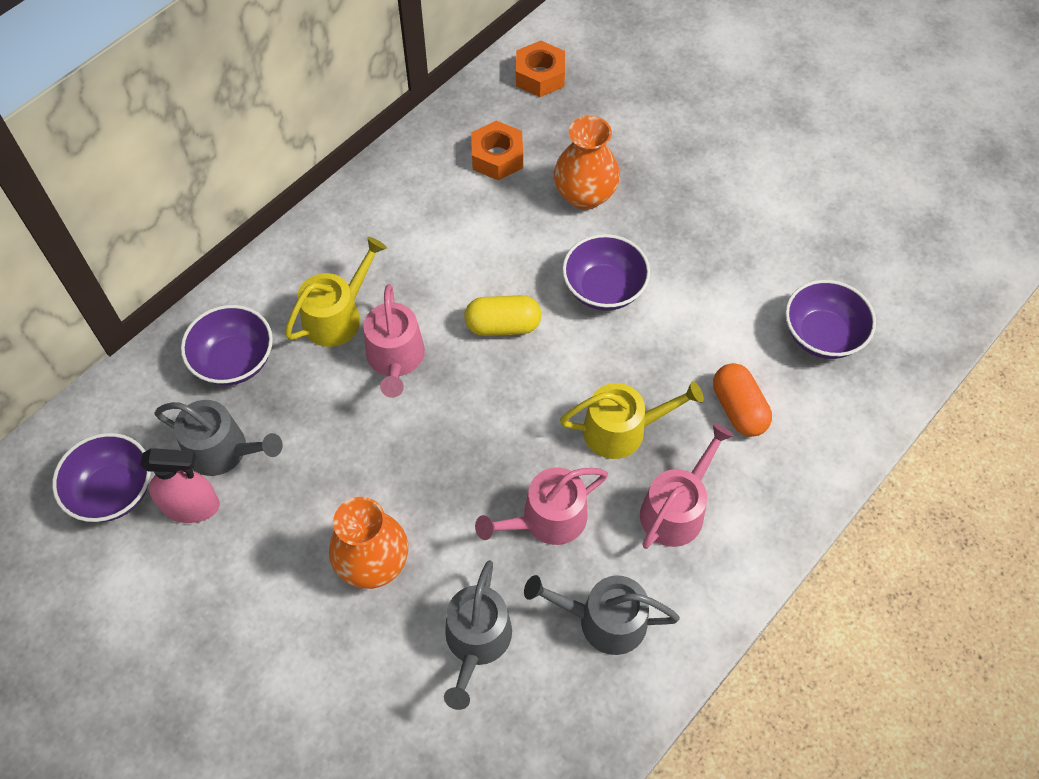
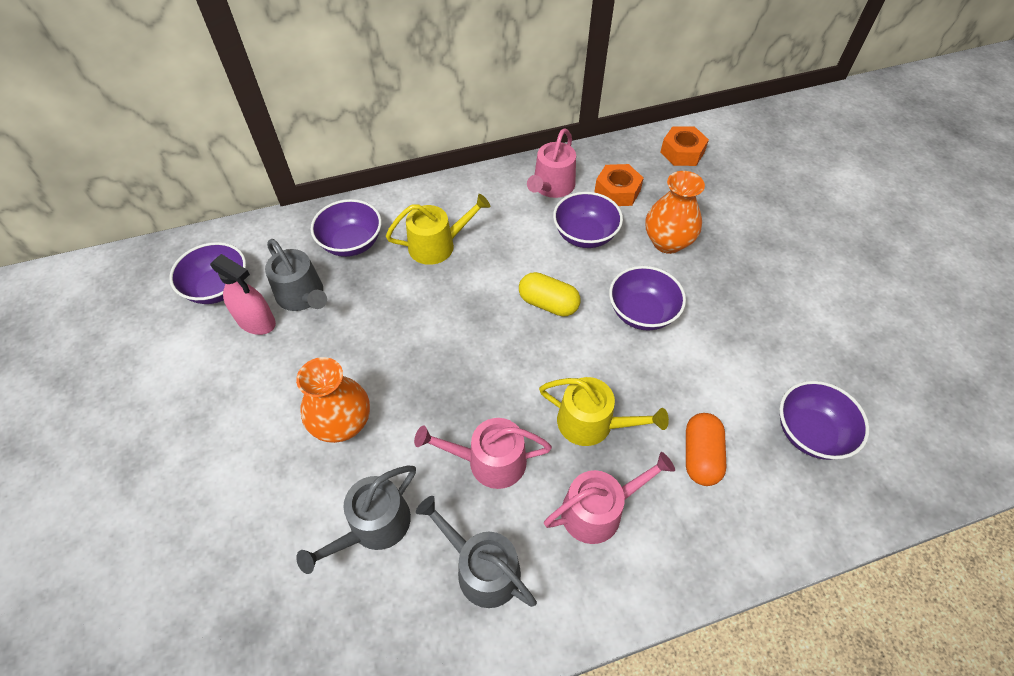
camera: 30 degrees right, 5 degrees down
(395, 358) = (457, 291): pink watering can -> pink watering can (552, 186)
(493, 227) = (585, 235): none -> purple bowl

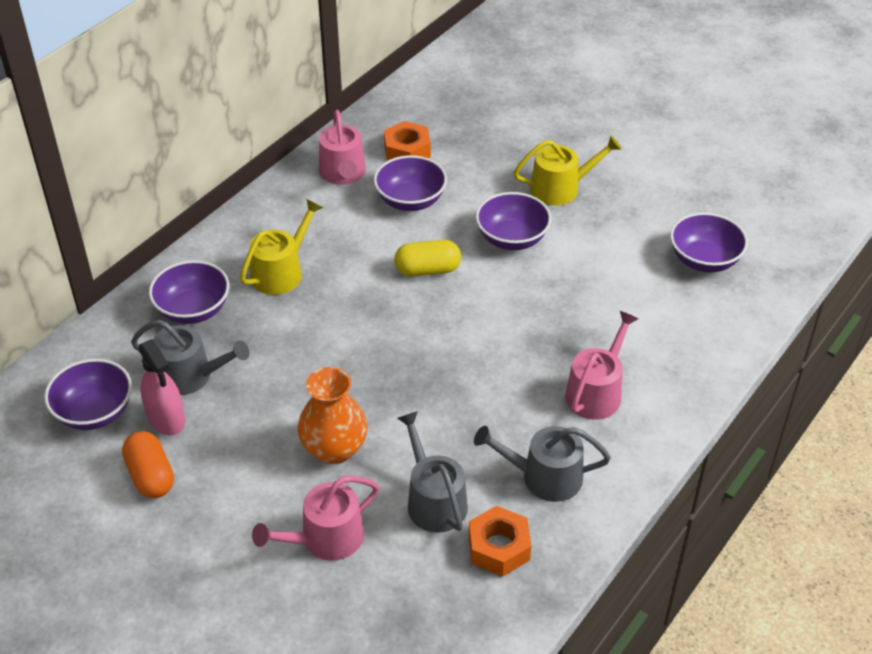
camera: 35 degrees left, 10 degrees down
(256, 321) = (166, 419): pink spray bottle -> pink spray bottle turned 60 degrees clockwise
(374, 526) = (433, 500): grey watering can -> grey watering can turned 150 degrees clockwise
(489, 461) = (484, 407): pink watering can -> pink watering can (325, 539)
(592, 423) = (541, 338): yellow watering can -> yellow watering can (561, 188)
(667, 242) = (486, 173): orange vase -> none
(682, 152) = (437, 92): orange nut -> orange nut (499, 548)
(700, 456) = (640, 316): orange capsule -> orange capsule (151, 476)

